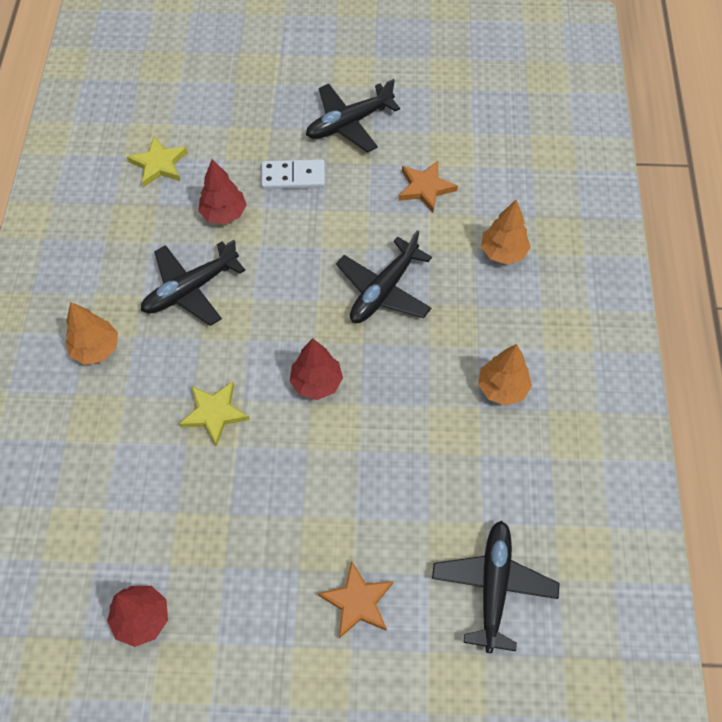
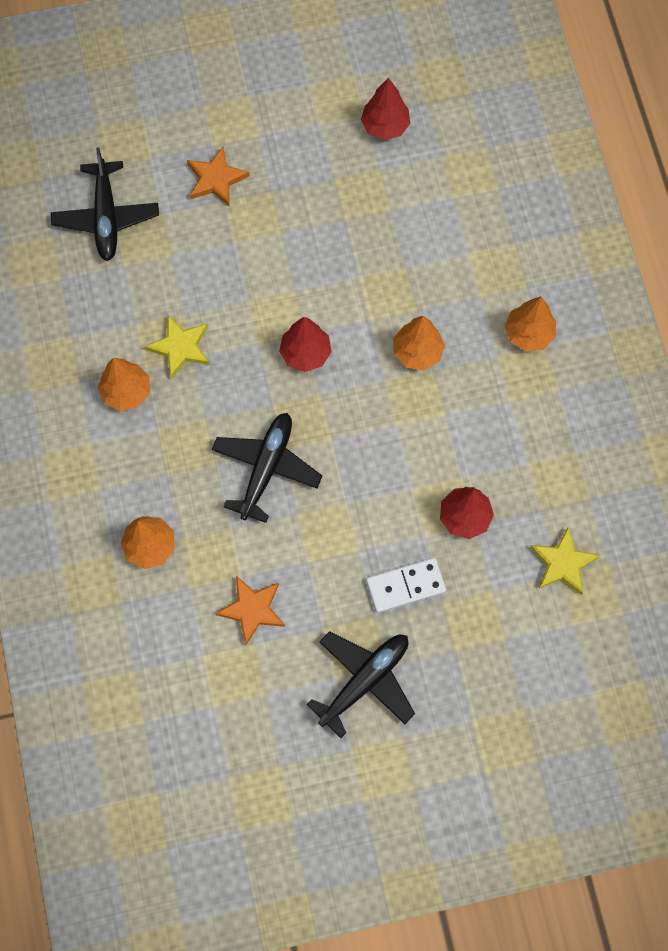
camera: 165 degrees right, 10 degrees up
(190, 289) = (464, 419): black plane -> none
(208, 358) = (417, 352): none -> orange tree
(214, 413) = (391, 301): yellow star -> yellow star (180, 347)

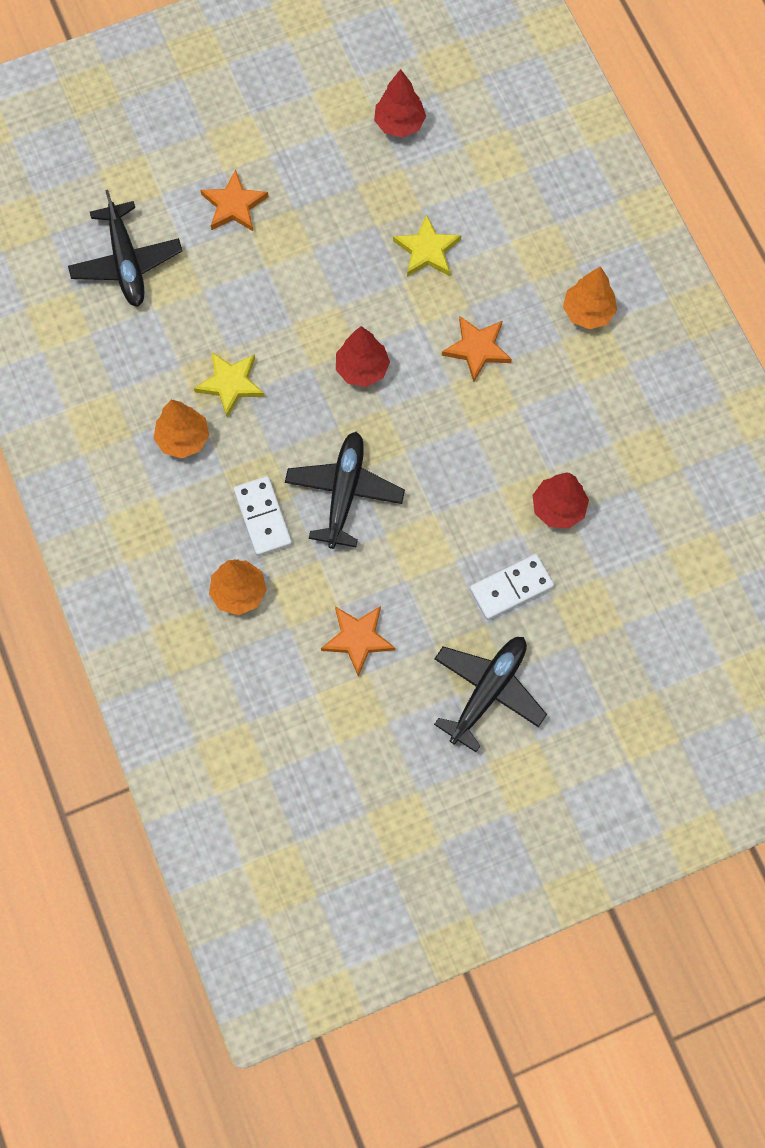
camera: 10 degrees left, 0 degrees up
(185, 479) = (262, 517): none -> white domino
(417, 352) = (477, 349): orange tree -> orange star
(562, 563) = (667, 538): yellow star -> yellow star (427, 250)

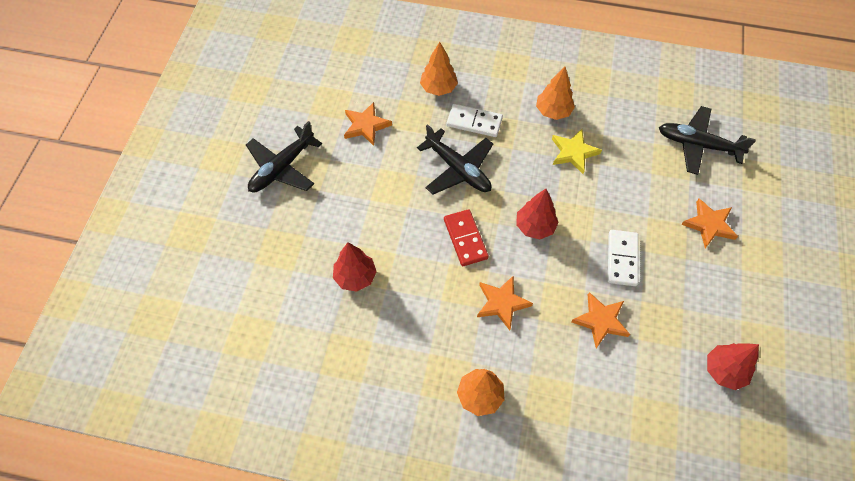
camera: 125 degrees right, 10 degrees down
(427, 250) = (600, 321): yellow star -> orange star
(429, 428) = (465, 239): none -> red domino
(488, 691) = (282, 168): black plane -> black plane turned 60 degrees clockwise
(511, 588) = (329, 217): white domino -> white domino (622, 259)

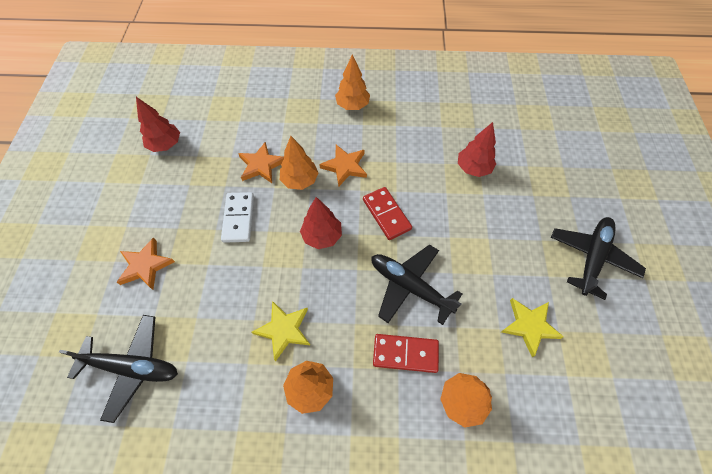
camera: 170 degrees right, 0 degrees up
(366, 126) = (529, 326): orange star -> yellow star
(474, 122) = (405, 354): white domino -> red domino
(555, 293) = (300, 180): none -> orange tree

